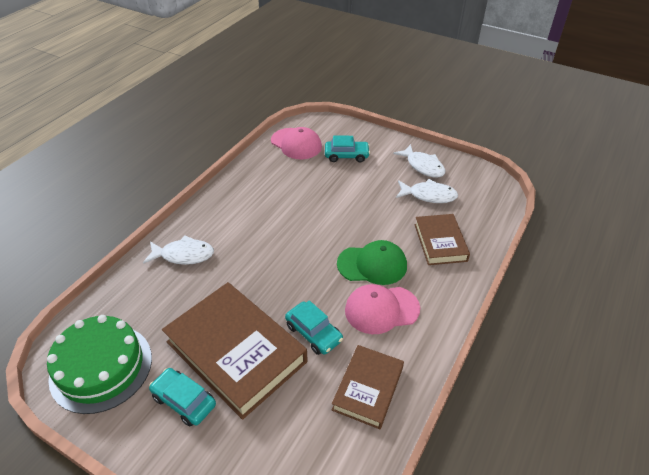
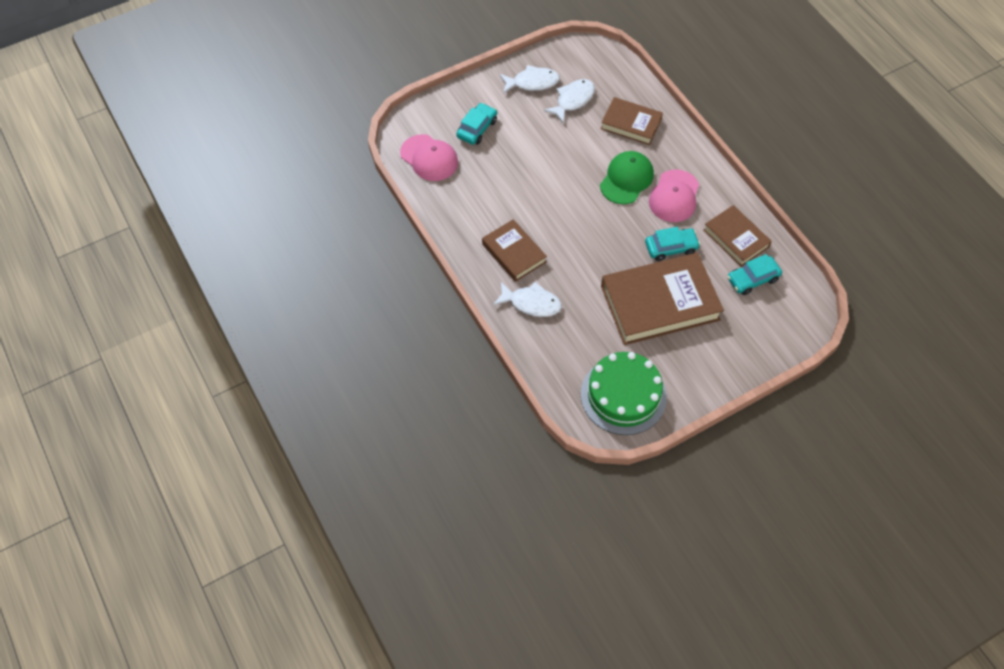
camera: 60 degrees left, 15 degrees up
(184, 255) = (531, 303): white fish -> white fish turned 75 degrees clockwise
(184, 401) = (685, 350): turquoise car -> turquoise car (752, 279)
(233, 223) = (514, 253): none -> brown book
(296, 144) = (429, 158): pink cap -> pink cap turned 60 degrees clockwise

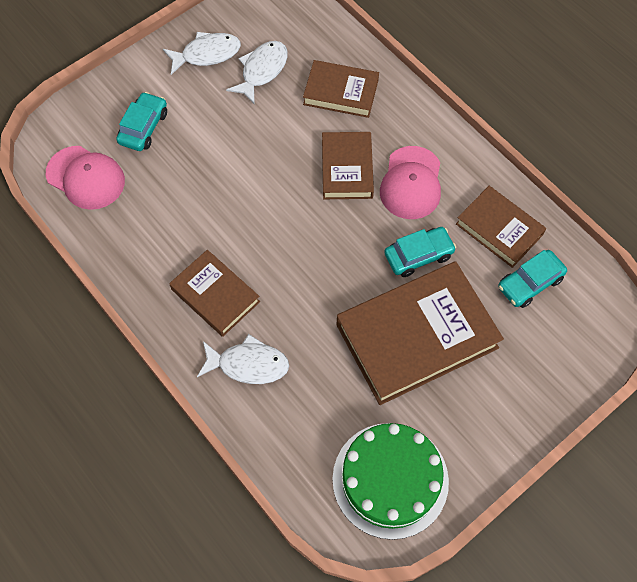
camera: 10 degrees left, 5 degrees up
(626, 179) = (347, 169): green cap -> brown book

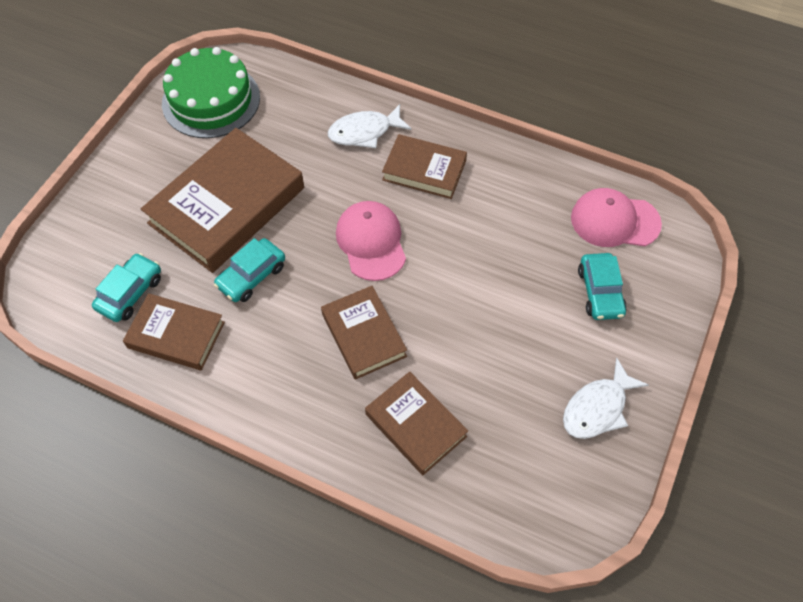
camera: 155 degrees right, 5 degrees down
(262, 71) = (521, 414): white fish -> none
(341, 92) = (415, 425): brown book -> brown book turned 60 degrees clockwise
(411, 183) = (288, 347): pink cap -> pink cap (371, 242)

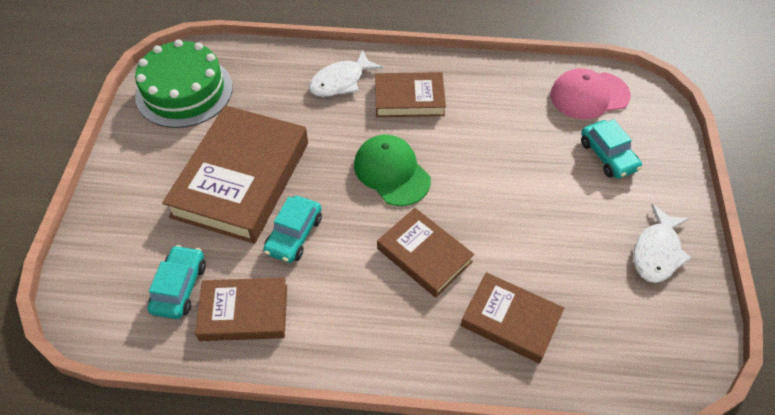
camera: 20 degrees left, 5 degrees down
(371, 242) = (391, 172): pink cap -> green cap

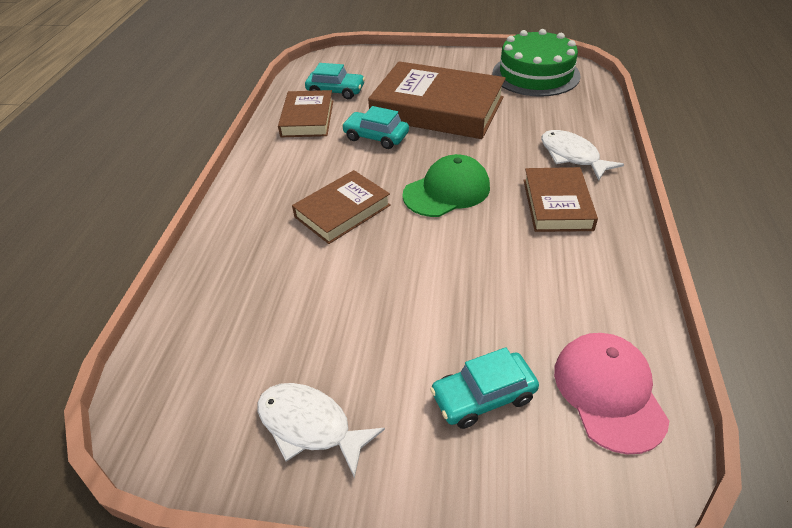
camera: 95 degrees right, 10 degrees down
(510, 320) = (255, 268): brown book -> none

